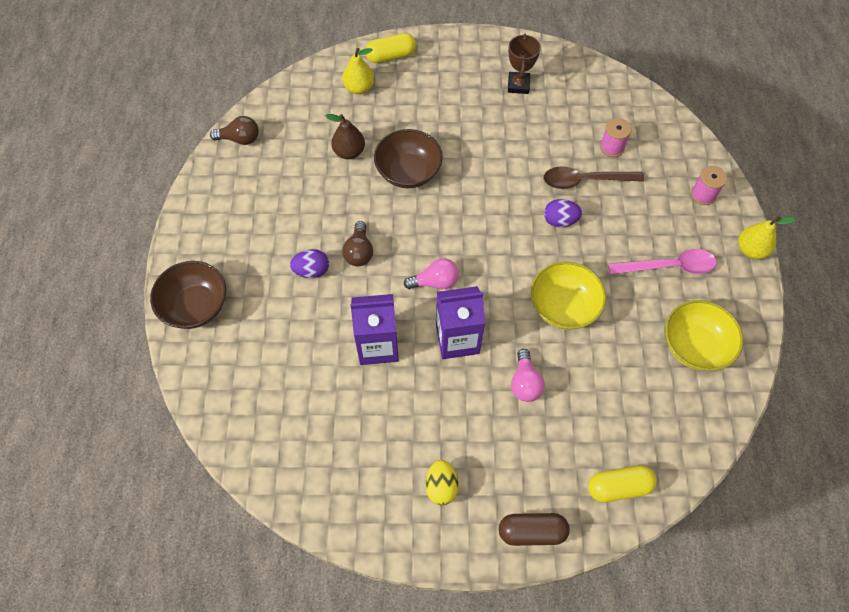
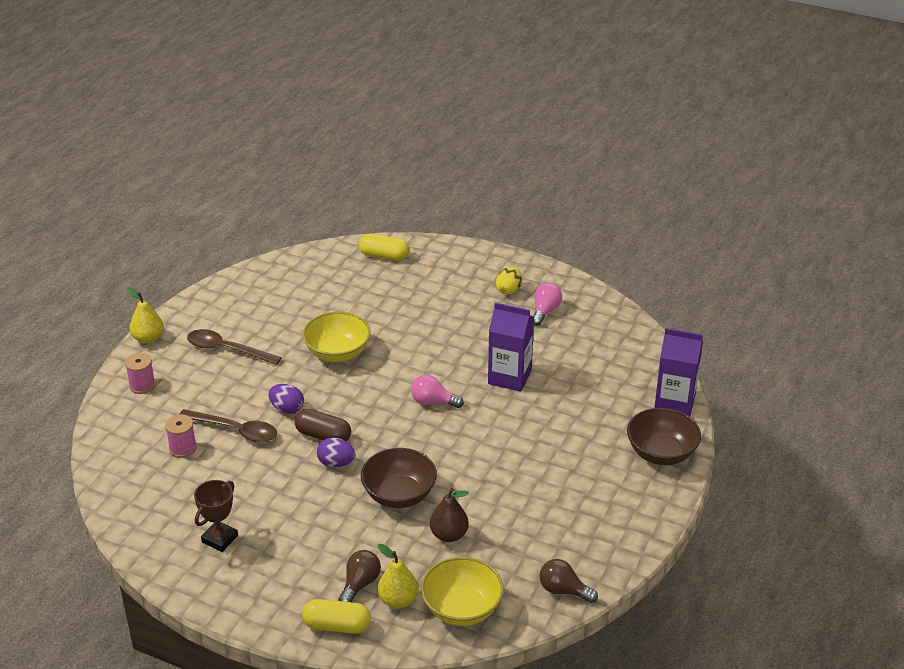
camera: 155 degrees left, 25 degrees down
(312, 270) = (541, 445): purple egg -> purple egg (336, 463)
(359, 252) = (488, 445): brown light bulb -> brown light bulb (360, 584)
(457, 339) = (440, 361): purple carton -> purple carton (674, 402)
(525, 383) = (406, 321): pink light bulb -> pink light bulb (545, 311)
(532, 531) = (460, 255): brown capsule -> brown capsule (323, 436)
(668, 266) = (227, 349): pink spoon -> brown spoon
(694, 346) = (258, 301): yellow bowl -> yellow bowl (462, 609)

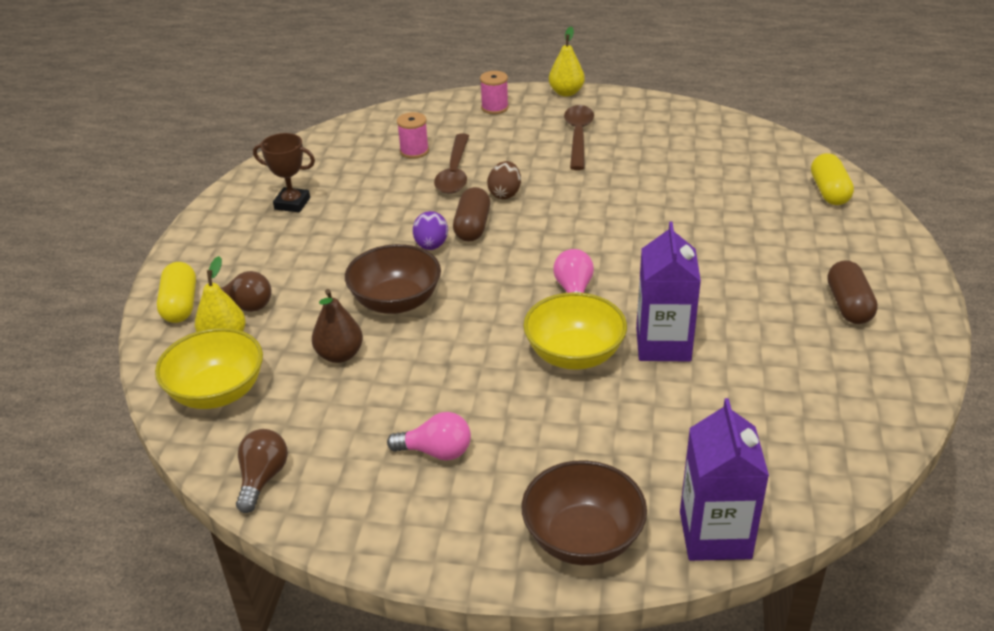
camera: 75 degrees right, 0 degrees up
(287, 409) = (505, 194): purple egg -> brown egg
(337, 353) = (619, 203): yellow bowl -> yellow bowl (574, 354)
(508, 291) = (848, 305): yellow egg -> brown capsule
(545, 311) = (833, 349): pink light bulb -> pink light bulb (436, 451)

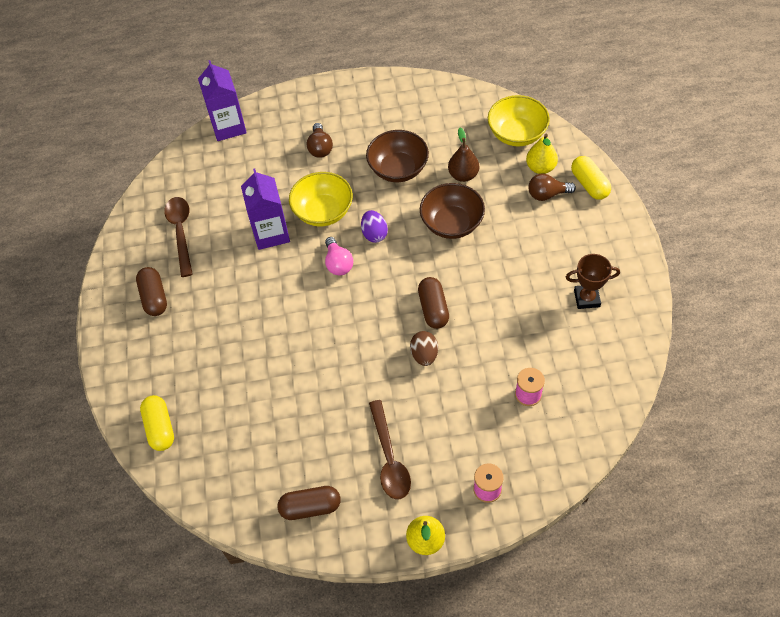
camera: 165 degrees right, 20 degrees up
(262, 478) = (457, 96): brown light bulb -> brown light bulb (320, 148)
(431, 246) = (454, 280): purple egg -> purple egg (374, 234)
(436, 451) = (377, 132): pink light bulb -> none
(454, 172) = (478, 372): brown spoon -> brown spoon (181, 232)
(582, 538) = (290, 109): brown bowl -> brown bowl (398, 169)
(667, 122) = (310, 507): none -> brown capsule

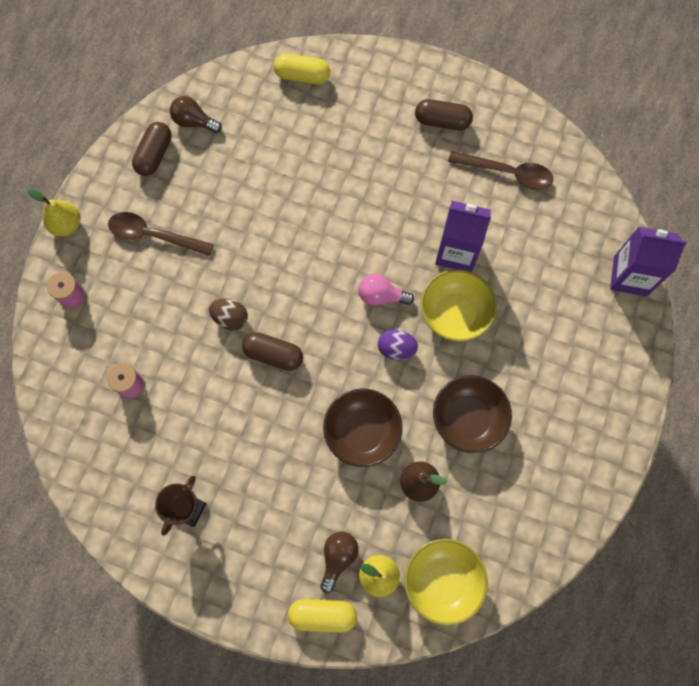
camera: 115 degrees right, 15 degrees up
(320, 148) = (545, 354): brown light bulb -> brown light bulb (194, 121)

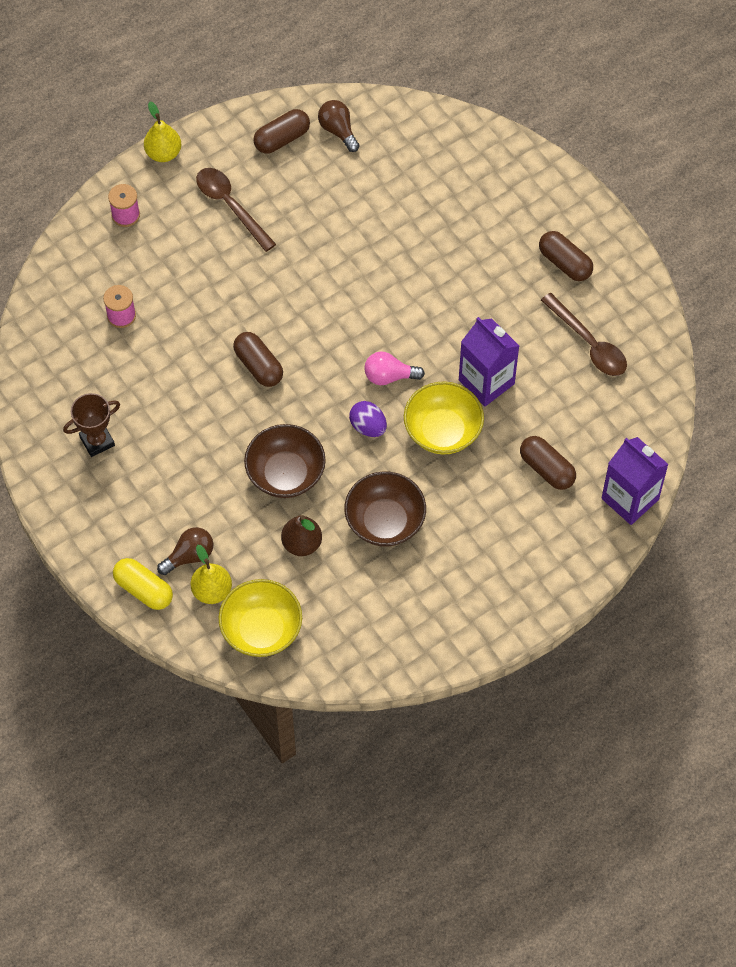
camera: 35 degrees right, 10 degrees down
(230, 318) = (244, 314): brown egg -> none
(302, 76) = (466, 148): yellow capsule -> none
(381, 296) = (389, 376): pink light bulb -> pink light bulb turned 45 degrees counterclockwise
(553, 293) = (546, 469): none -> brown capsule

